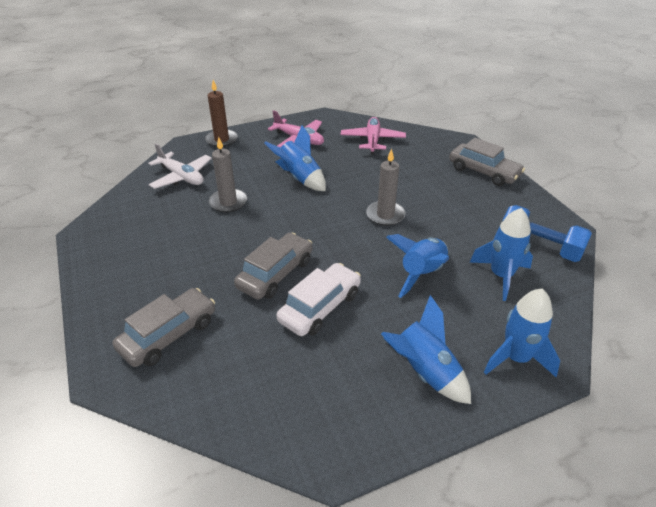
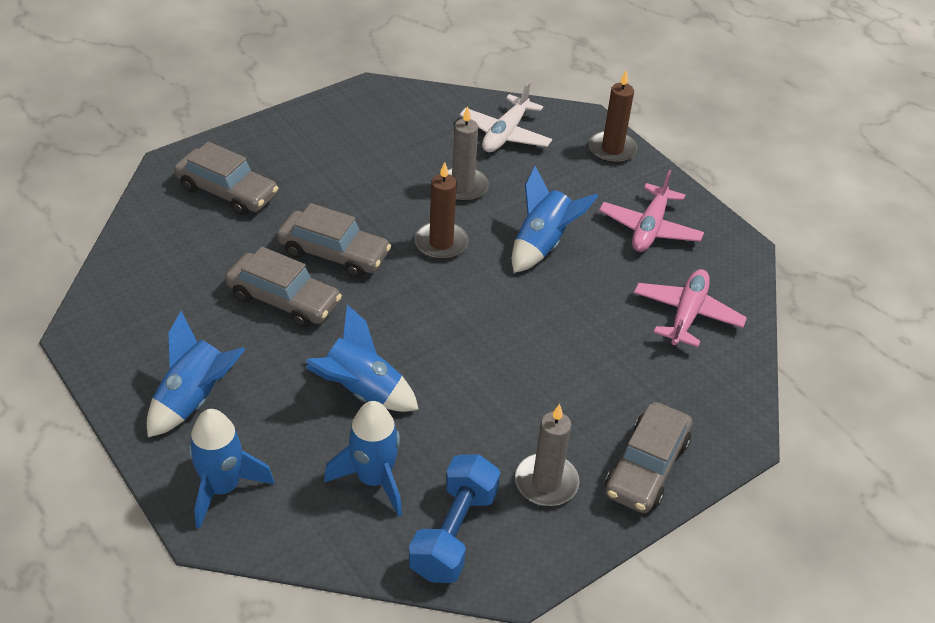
camera: 75 degrees right, 5 degrees up
(283, 219) = (441, 243): none -> brown candle
(320, 307) = (284, 300): white car -> grey car
(372, 140) = (687, 314): pink plane -> pink plane turned 60 degrees counterclockwise
(385, 215) = (481, 345): grey candle -> grey candle (546, 482)

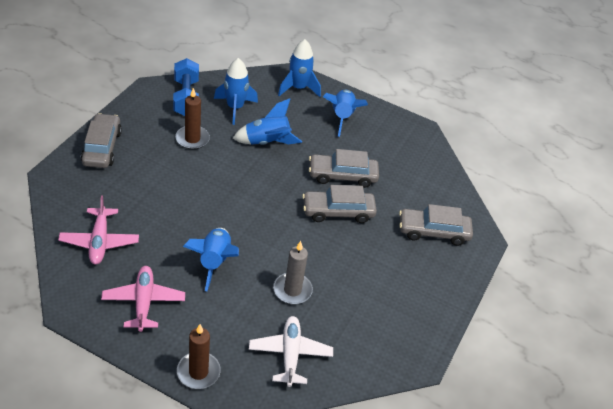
camera: 150 degrees right, 0 degrees up
(441, 243) = (280, 240): brown candle -> brown candle (192, 139)
(546, 482) = (152, 127): grey candle -> none

